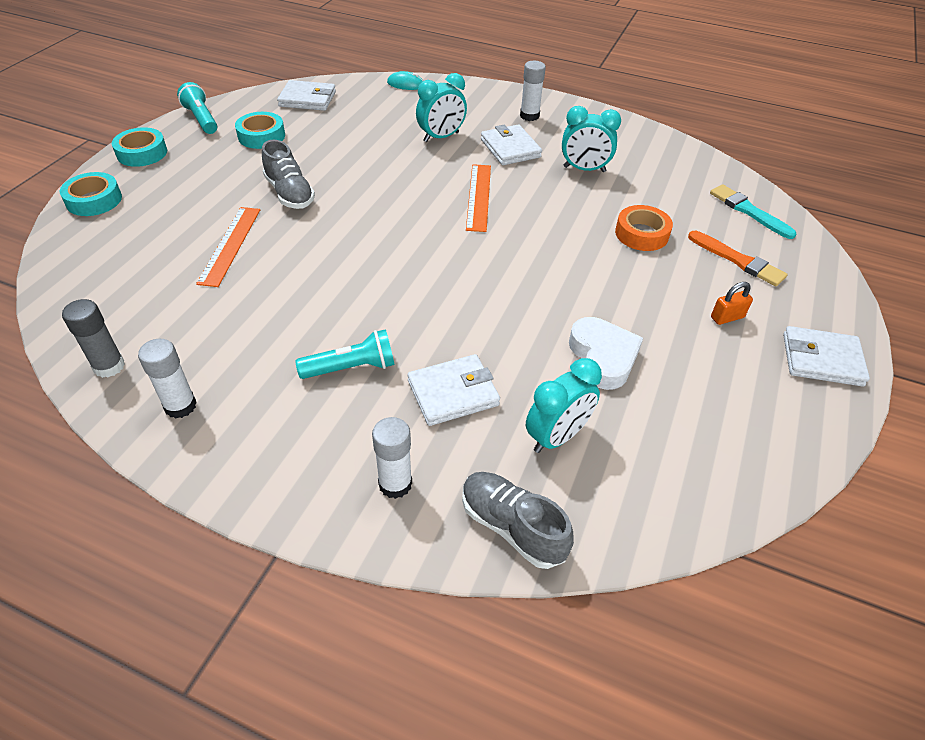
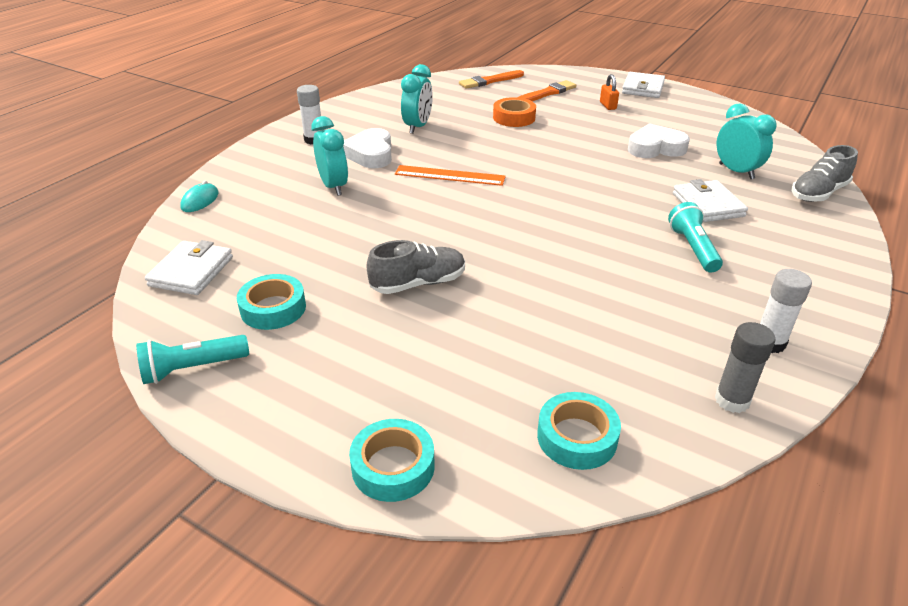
camera: 80 degrees left, 10 degrees down
(142, 153) = (269, 427): turquoise tape -> turquoise tape (577, 437)
(230, 245) = (515, 324): orange ruler -> none
(395, 484) = (805, 233): white glue stick -> none
(510, 148) = (371, 154): white wallet -> white heart
(748, 211) = (490, 81): turquoise brush -> orange brush

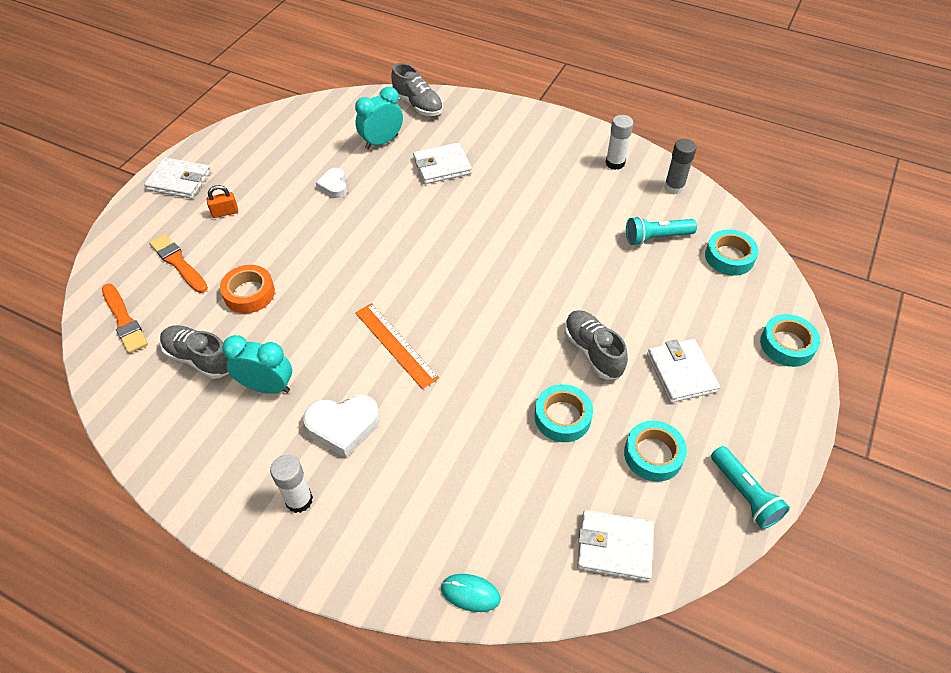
camera: 95 degrees left, 15 degrees up
(334, 186) = (426, 451): turquoise clock -> none
(341, 256) = (562, 417): none -> turquoise tape
(372, 347) = (681, 373): none -> white wallet
(449, 175) = (396, 344): orange ruler -> orange ruler turned 45 degrees counterclockwise
(450, 105) = (200, 359): none -> grey shoe
(655, 148) = (334, 186): white heart -> white heart, size x0.61
(693, 248) = (509, 183): turquoise flashlight -> turquoise flashlight (656, 237)

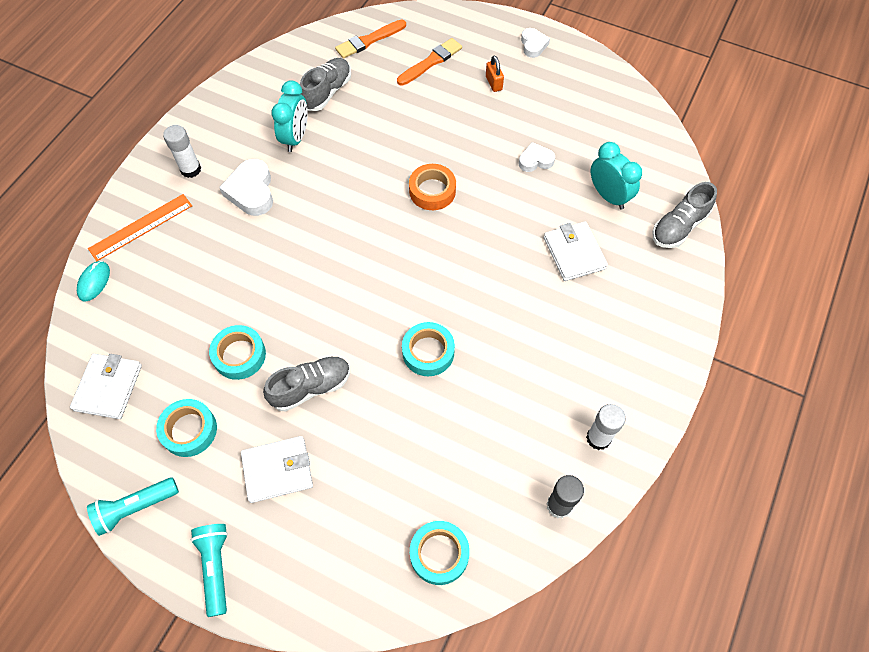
camera: 90 degrees right, 10 degrees up
(179, 181) = (533, 45): white wallet -> white heart
(249, 293) = (395, 113): orange tape -> orange tape (432, 191)
(396, 344) = (332, 223): orange ruler -> orange ruler (141, 227)
(656, 237) = (470, 471): turquoise flashlight -> turquoise flashlight (216, 567)
(787, 344) = (304, 595): turquoise tape -> turquoise tape (428, 352)

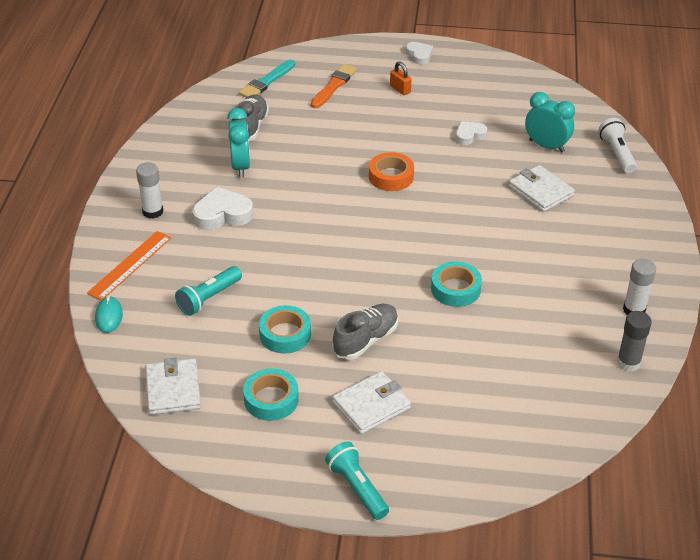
camera: 20 degrees left, 20 degrees down
(135, 508) = (254, 468): turquoise flashlight -> turquoise flashlight (208, 298)
(251, 191) = (222, 214): white heart -> white heart turned 105 degrees clockwise
(369, 40) = (267, 81): orange brush -> turquoise brush
(439, 554) = (548, 422): turquoise tape -> none
(679, 227) = (617, 153): grey shoe -> white flashlight

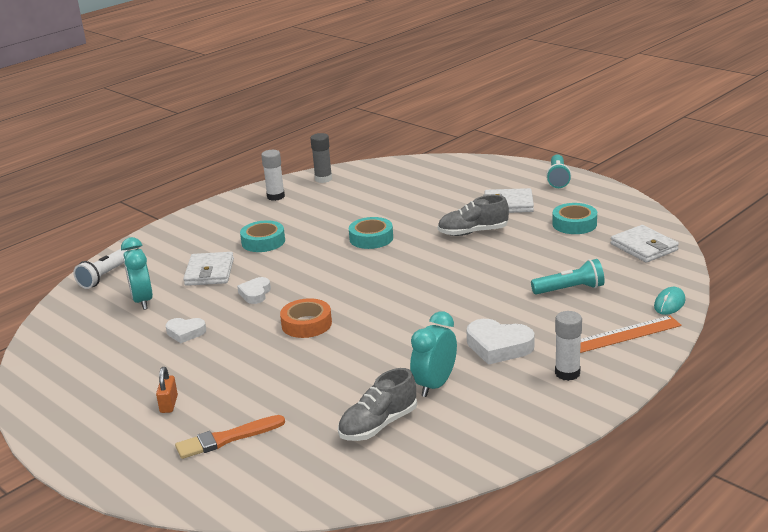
camera: 140 degrees left, 15 degrees down
(173, 389) = (644, 247): white wallet -> white wallet turned 60 degrees counterclockwise
(267, 81) = (292, 479): turquoise brush -> none
(285, 334) = (529, 251): turquoise tape -> turquoise tape (263, 242)
(419, 55) = (84, 437): white heart -> white heart (255, 294)

